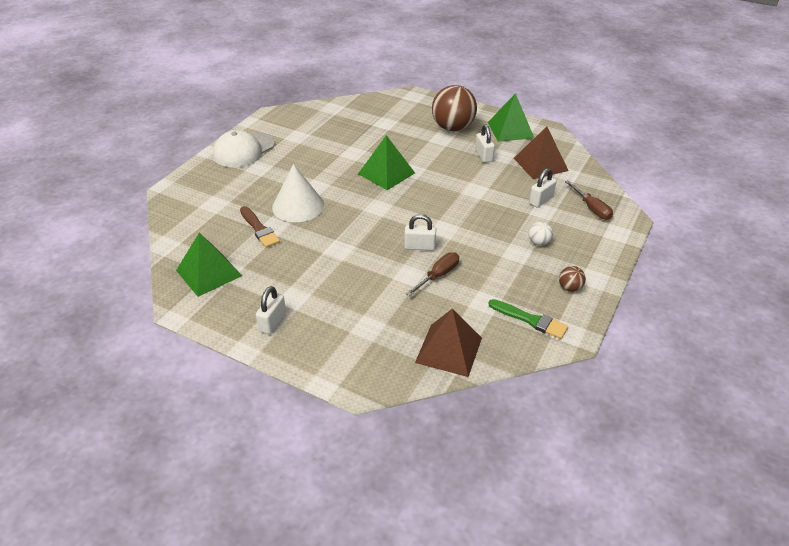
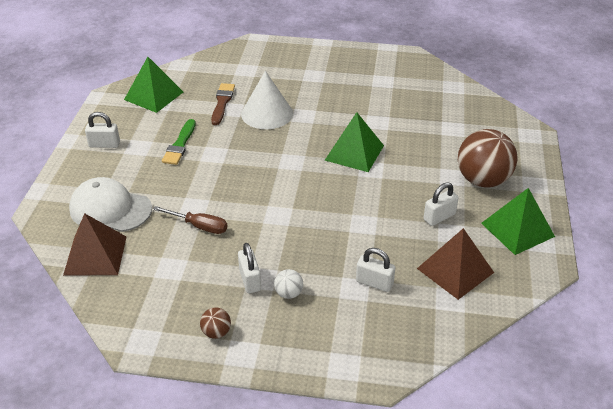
camera: 70 degrees right, 0 degrees up
(243, 150) = (336, 59): white cap -> white cap (110, 209)
(259, 229) = (222, 102): brown brush -> brown brush turned 150 degrees clockwise
(419, 246) = (240, 204): white padlock -> white padlock (250, 280)
(530, 320) = (153, 307): green brush -> green brush (180, 145)
(591, 208) = (384, 333): brown screwdriver -> none

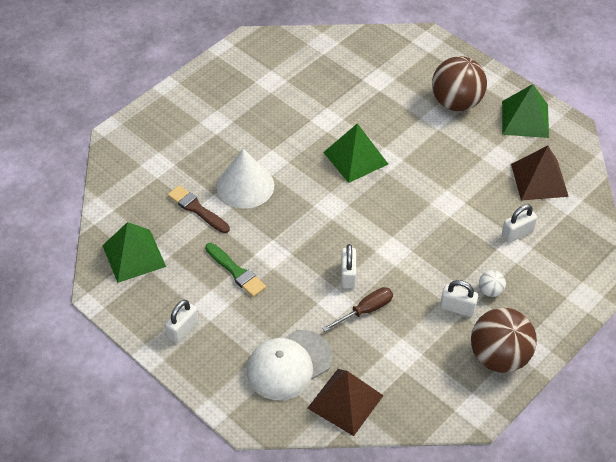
camera: 55 degrees left, 10 degrees up
(216, 332) = (499, 357): brown ball -> brown ball, size x2.29
(439, 217) = (477, 154): white padlock -> white padlock (348, 275)

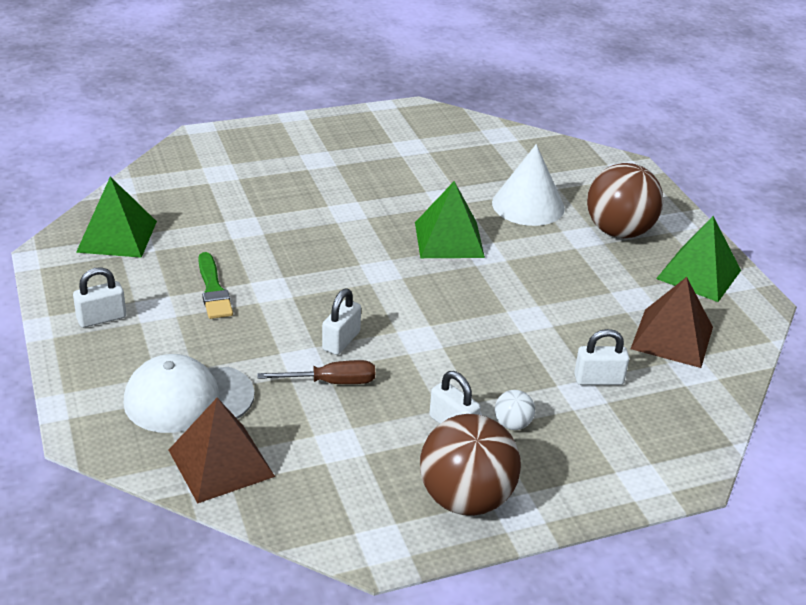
camera: 25 degrees right, 15 degrees down
(197, 209) = (224, 222): brown brush -> none
(245, 186) = (297, 221): white cone -> white cone (528, 205)

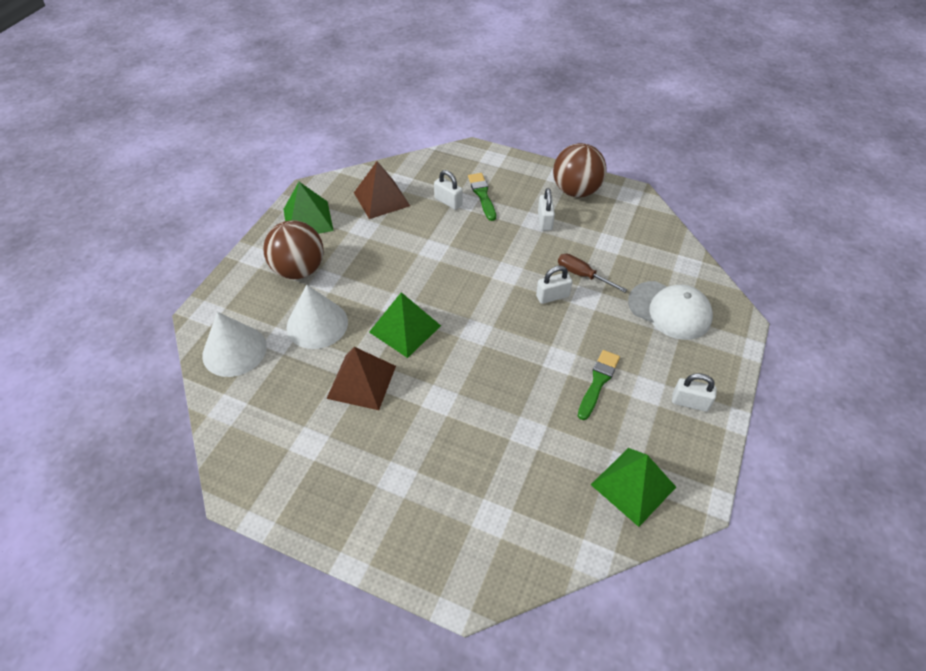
camera: 135 degrees left, 15 degrees up
(221, 463) = (676, 265): brown pyramid -> brown pyramid (361, 381)
(512, 424) = (517, 206): white ball -> none
(558, 161) = (234, 350): none -> white cone
(574, 414) = (482, 195): none -> green brush

